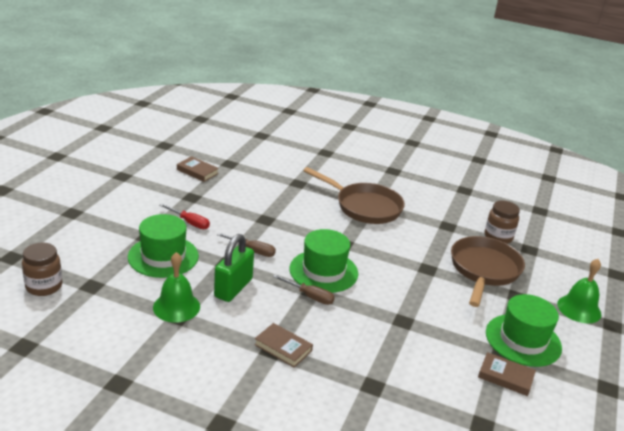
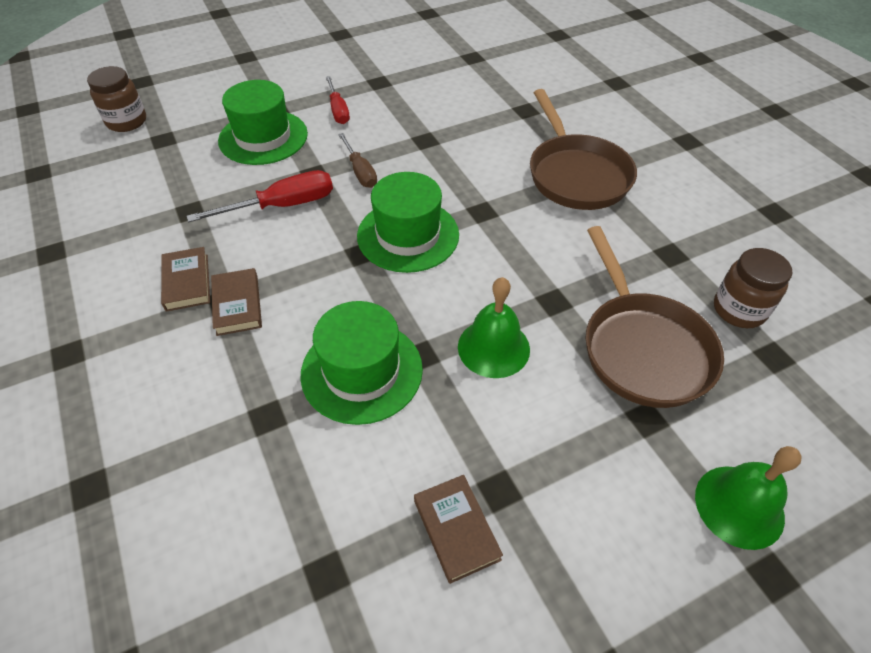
camera: 45 degrees right, 20 degrees up
(176, 307) = (202, 199): green bell -> green bell (493, 347)
(197, 171) = (423, 55): brown book -> brown book (187, 282)
(233, 288) = (282, 206): green padlock -> red screwdriver
(309, 296) = (349, 258): brown screwdriver -> none
(484, 270) = (643, 348): brown pan -> brown pan turned 105 degrees clockwise
(523, 340) = (562, 493): green hat -> green hat (362, 371)

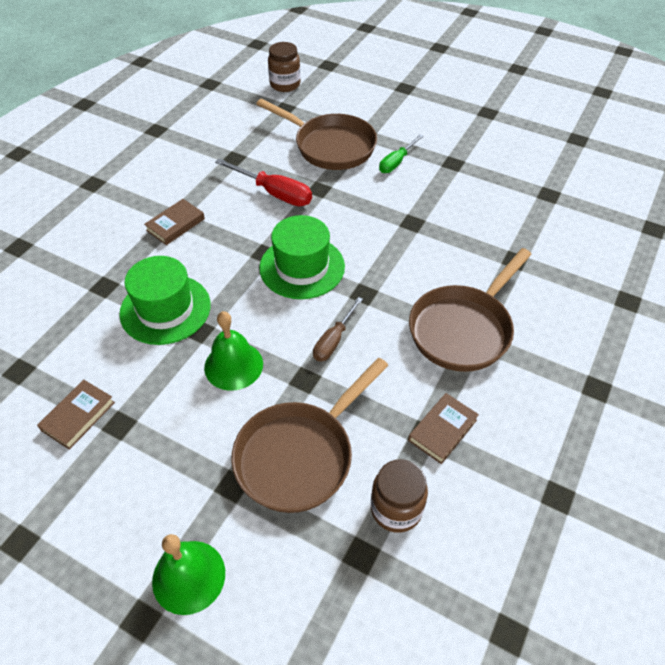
camera: 55 degrees right, 0 degrees up
(187, 282) = (176, 194): brown book -> brown book (442, 430)
(263, 137) = (330, 146): green hat -> brown pan
(338, 110) = (396, 162): red screwdriver -> green screwdriver
(360, 171) = (343, 209): brown screwdriver -> brown screwdriver (334, 340)

